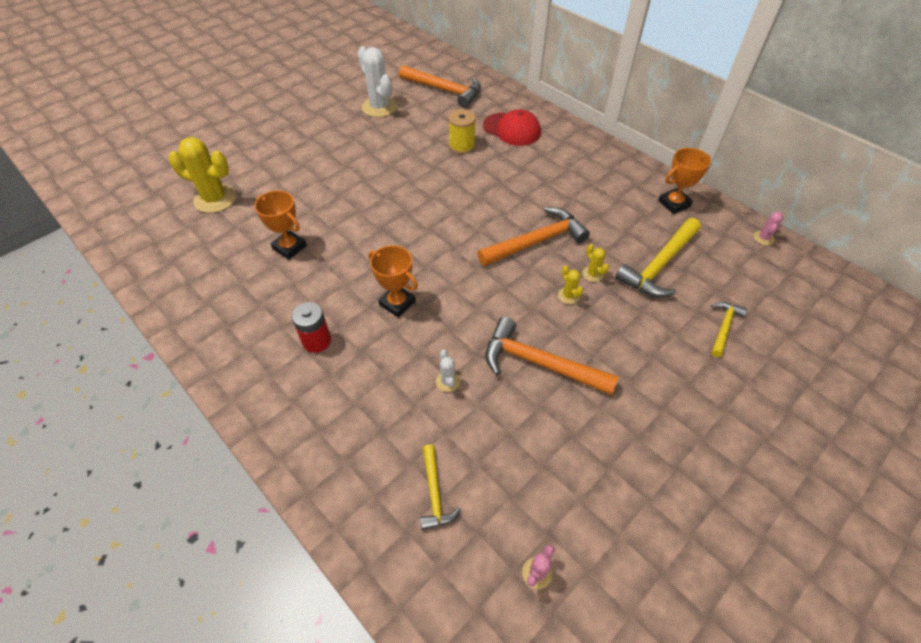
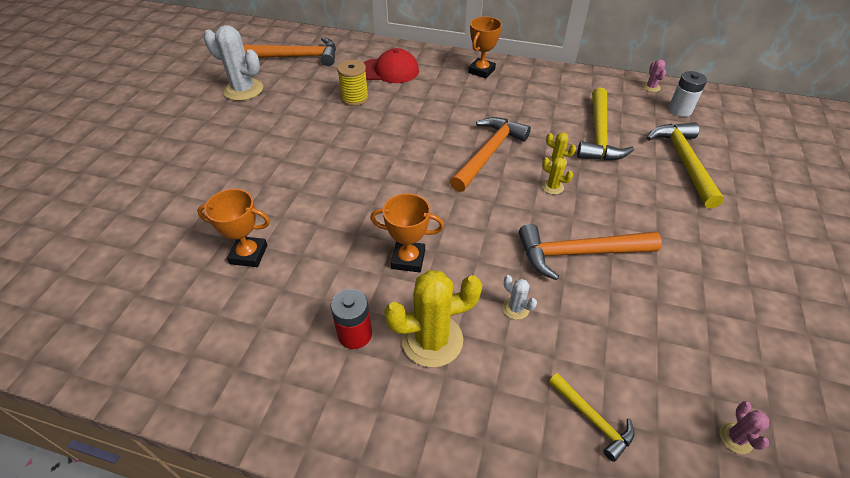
camera: 30 degrees left, 5 degrees down
(215, 199) = (116, 240): yellow cactus -> yellow cactus (432, 340)
(674, 203) = (568, 85): orange trophy -> orange trophy (481, 71)
(723, 327) = (683, 162): yellow hammer -> yellow hammer, size x1.83
(773, 274) = (680, 110): none -> white battery

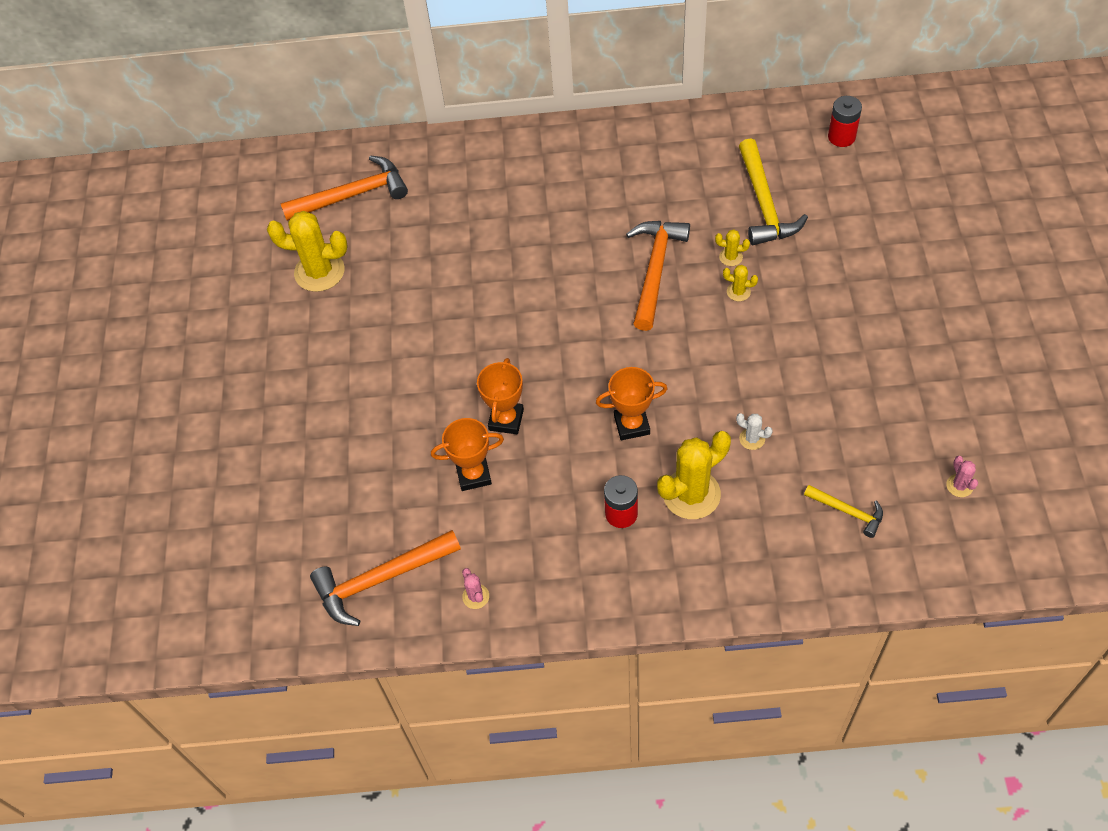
camera: 15 degrees left, 10 degrees up
(243, 90) = (319, 272): white cactus -> yellow cactus
(355, 98) = (464, 240): yellow spool -> none
(389, 70) = (481, 182): red cap -> none
(481, 71) = (594, 146): orange trophy -> orange trophy (506, 420)
(578, 253) = (789, 362): orange hammer -> orange hammer (380, 580)
(651, 87) = (801, 110): pink cactus -> pink cactus (475, 596)
(680, 110) = (841, 137): white battery -> red battery
(683, 162) = (861, 213): yellow hammer -> none

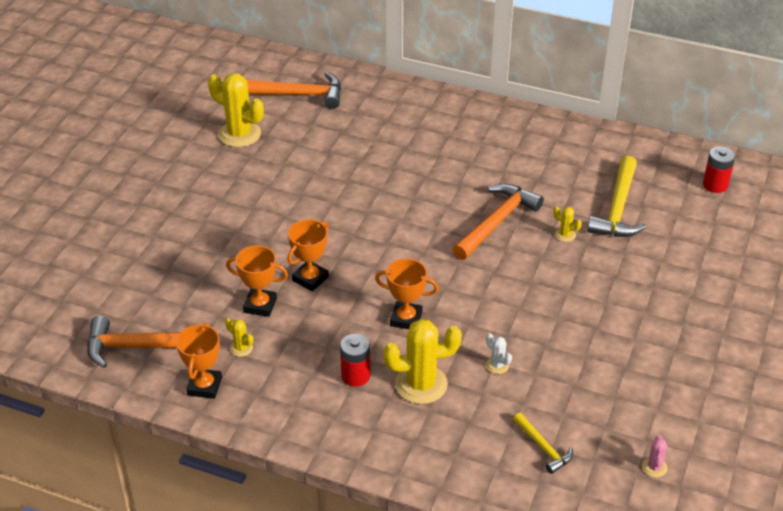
camera: 20 degrees right, 15 degrees down
(475, 596) = (204, 386): pink cactus -> orange trophy
(738, 292) = (555, 260): yellow cactus -> yellow cactus (241, 348)

